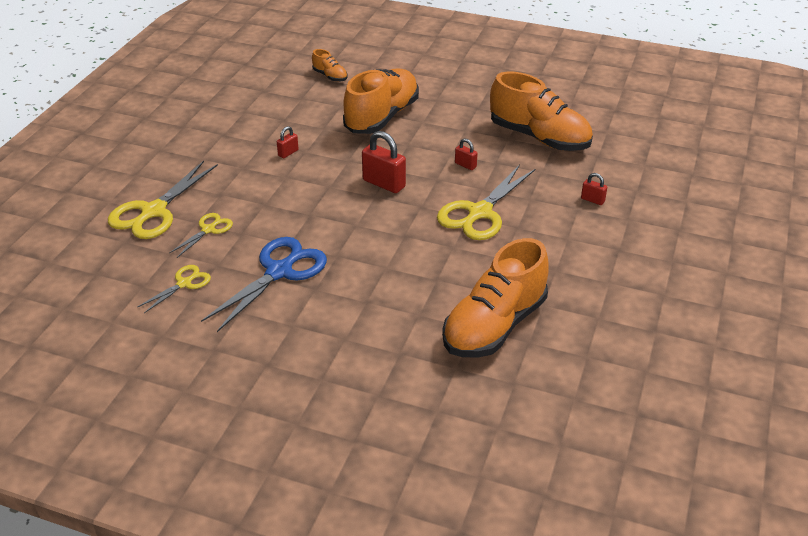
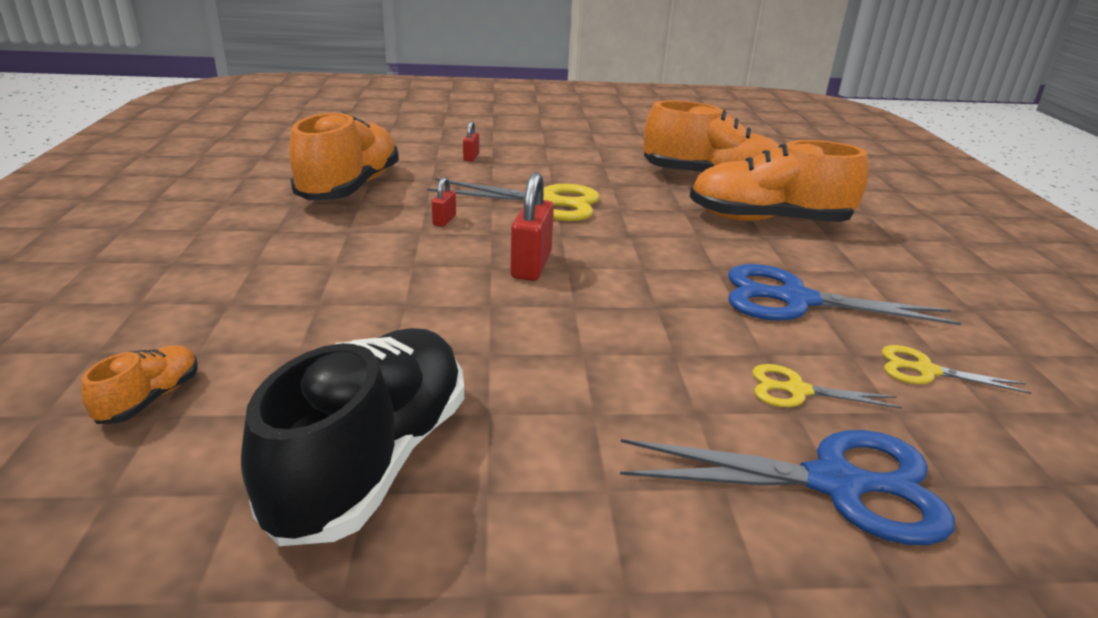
camera: 115 degrees left, 10 degrees down
(154, 211) = (834, 483): yellow scissors -> blue scissors
(258, 115) = (373, 460): none -> black shoe
(288, 153) = (506, 371): red padlock -> none
(382, 117) = (330, 301): orange shoe -> orange shoe (767, 220)

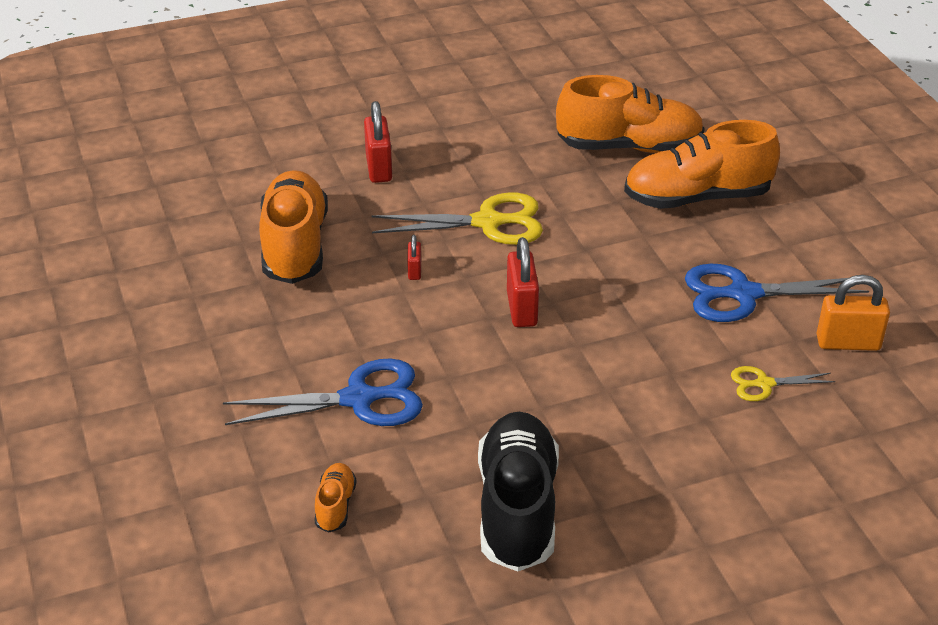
camera: 15 degrees left, 10 degrees up
(471, 157) = (379, 168): red padlock -> red padlock, size x1.91
(834, 483) = (802, 450): blue scissors -> blue scissors (358, 399)
(925, 371) = (848, 343): yellow scissors -> orange padlock

